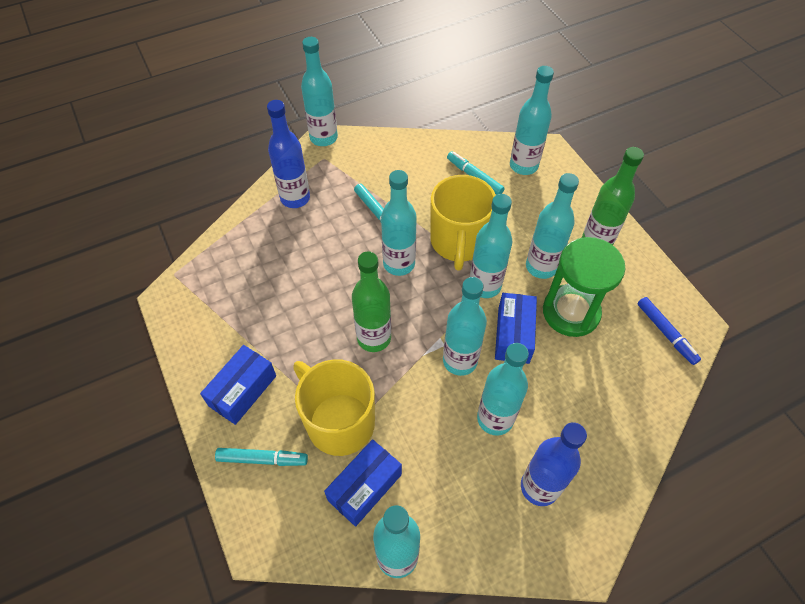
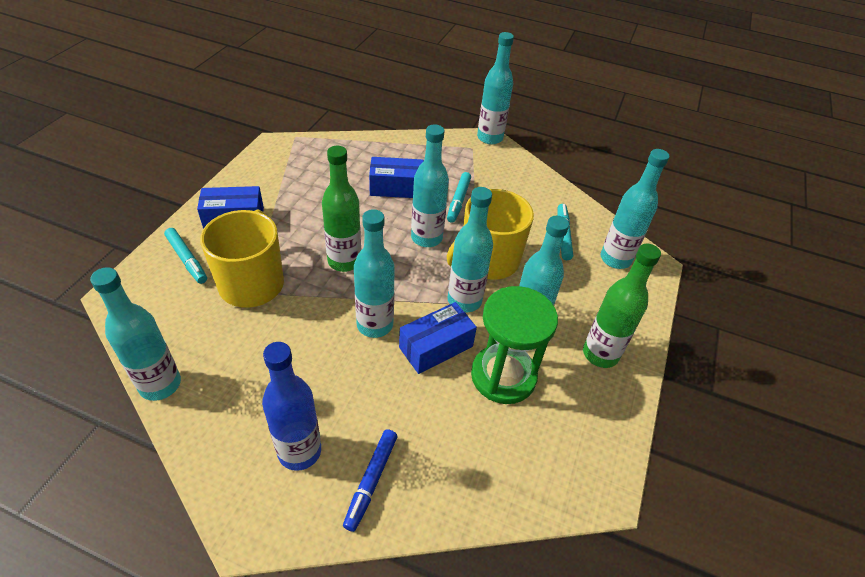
camera: 45 degrees right, 10 degrees down
(295, 198) = (420, 154): blue bottle -> none
(365, 487) = (207, 330): blue box -> blue box (396, 188)
(495, 419) = (340, 380): turquoise bottle -> none
(666, 333) = (563, 468): blue marker -> blue marker (371, 481)

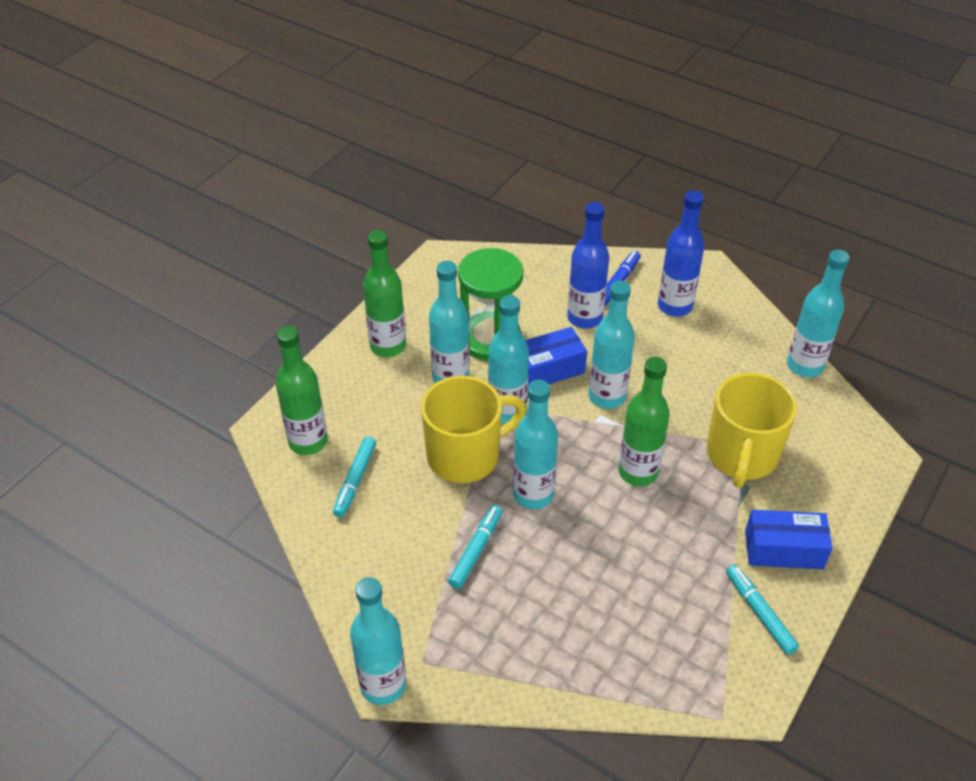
camera: 165 degrees left, 0 degrees up
(187, 259) = (824, 493): turquoise marker -> turquoise marker (759, 612)
(396, 188) = (561, 584): blue box -> none
(407, 418) = (584, 318): none -> blue bottle
(615, 259) = (308, 442): turquoise bottle -> green bottle

